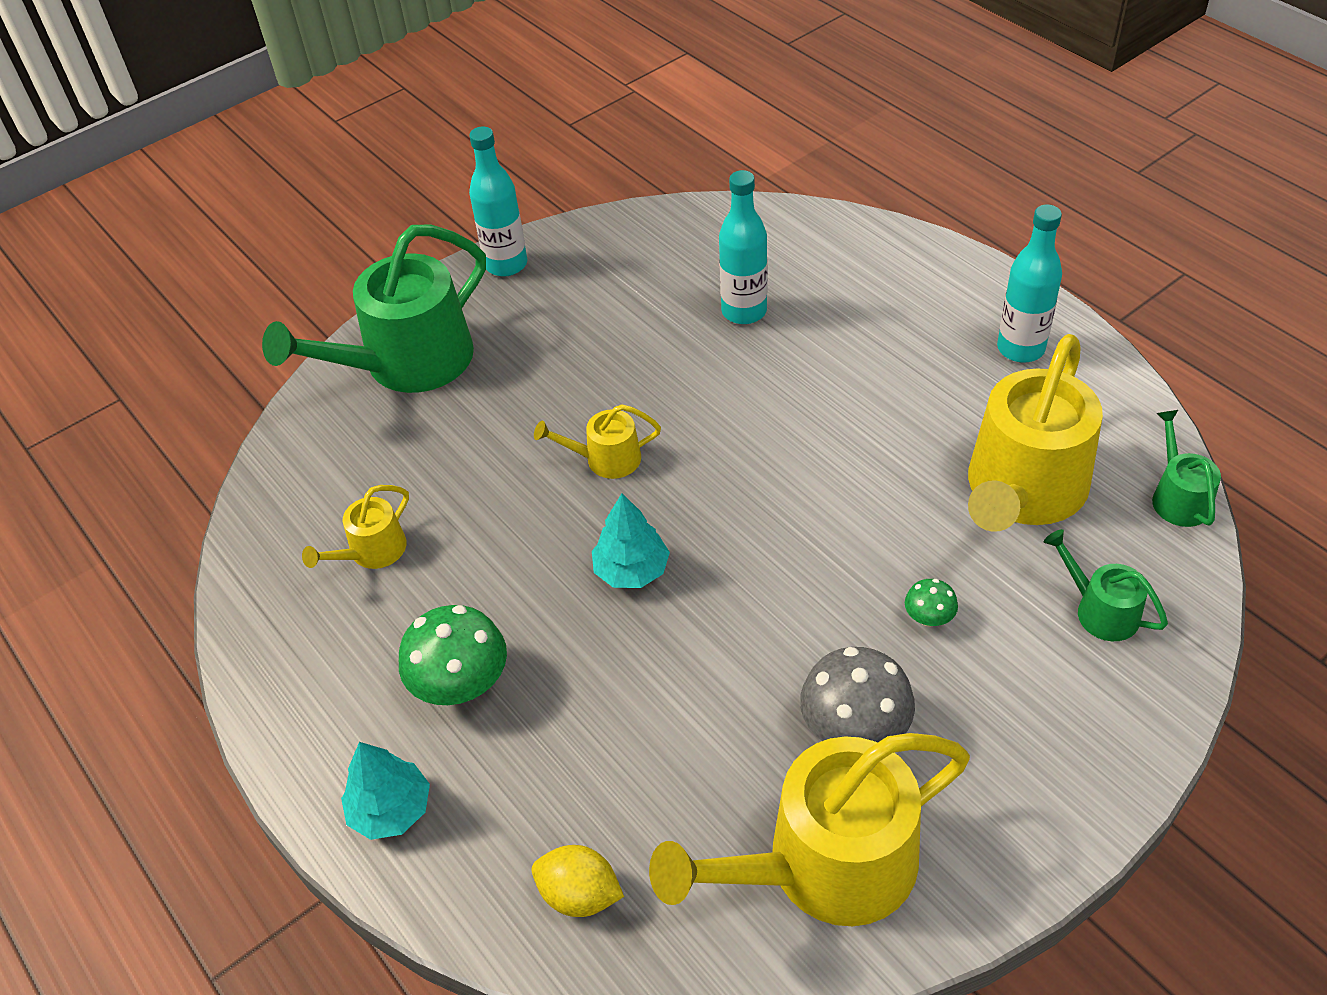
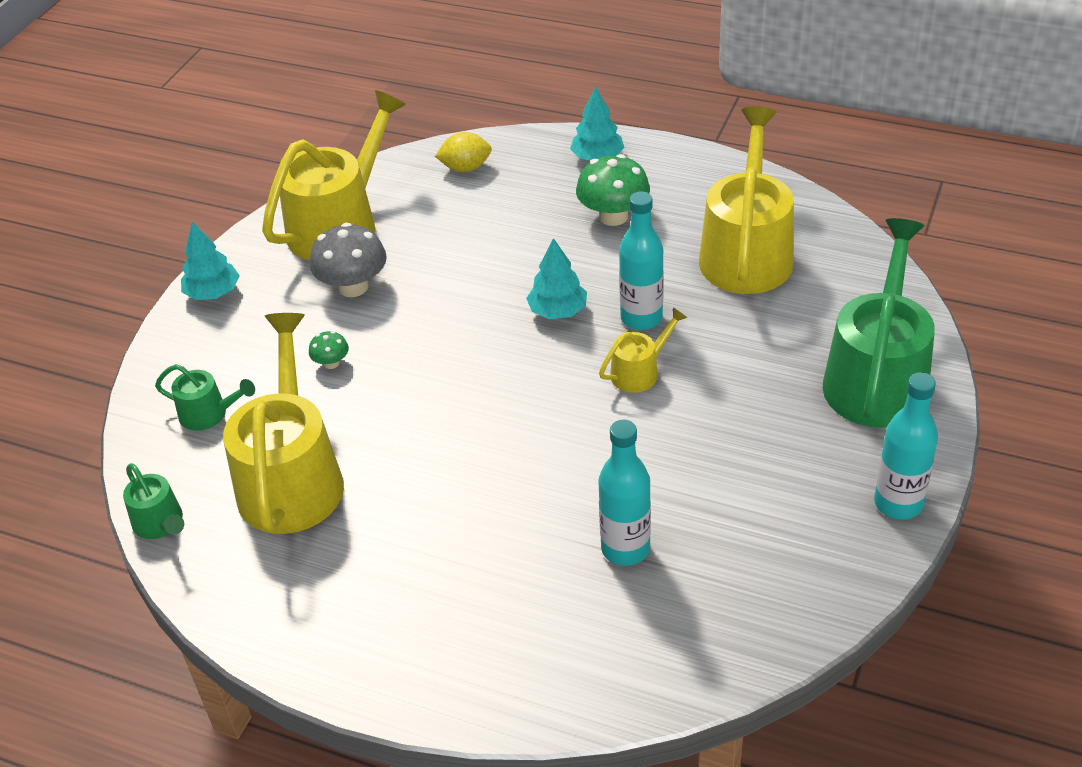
camera: 150 degrees right, 5 degrees down
(372, 551) = (746, 253): yellow watering can -> yellow watering can, size x2.14
(1020, 349) = (336, 617): turquoise bottle -> turquoise bottle (641, 318)
(1056, 815) = (213, 293): none -> turquoise tree

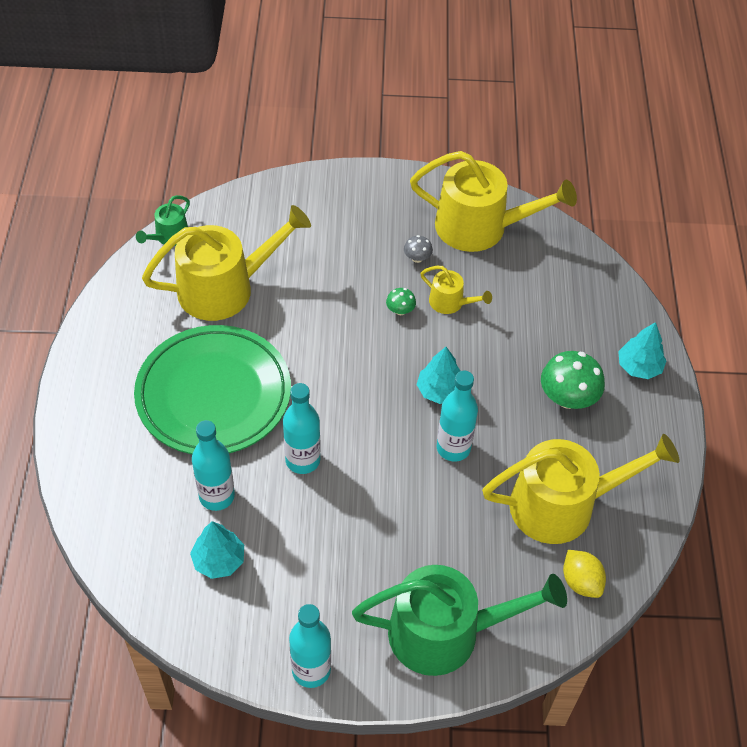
camera: 65 degrees right, 10 degrees up
(208, 414) = (267, 224): green watering can -> none
(213, 293) = (380, 183): turquoise tree -> turquoise tree (219, 560)
(331, 363) = (336, 272): green mushroom -> green mushroom (400, 310)
(353, 287) = (417, 258): grey mushroom -> grey mushroom, size x0.50
(464, 523) = (214, 395): none -> green plate
(465, 168) = (582, 282): yellow lemon -> yellow lemon (581, 582)
(604, 453) = (302, 460): none -> turquoise bottle
(639, 372) = (393, 461): yellow watering can -> yellow watering can (450, 302)

